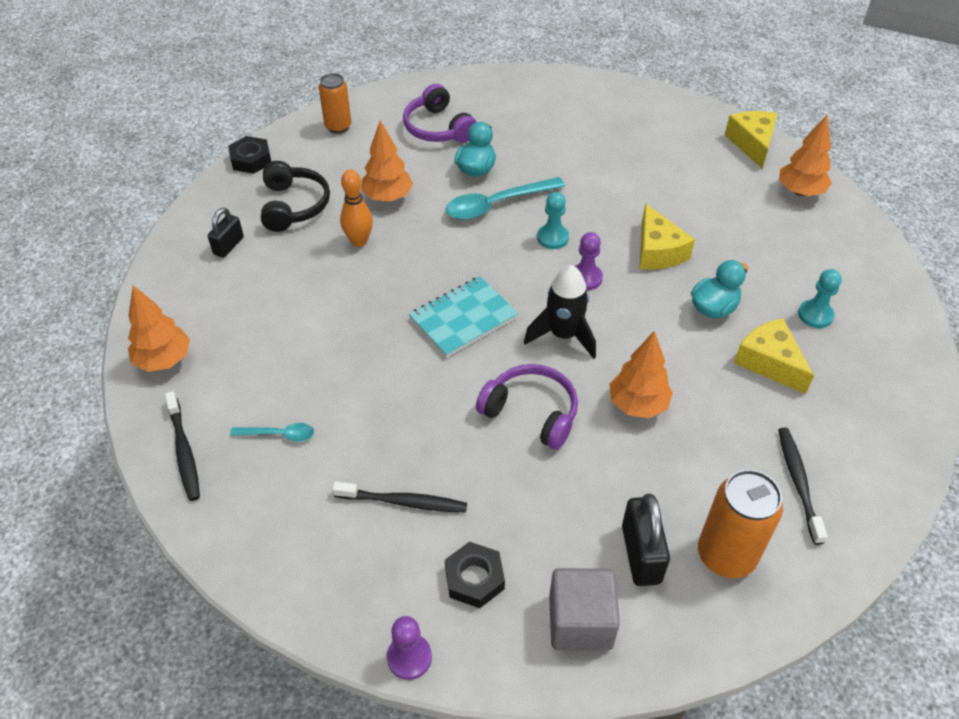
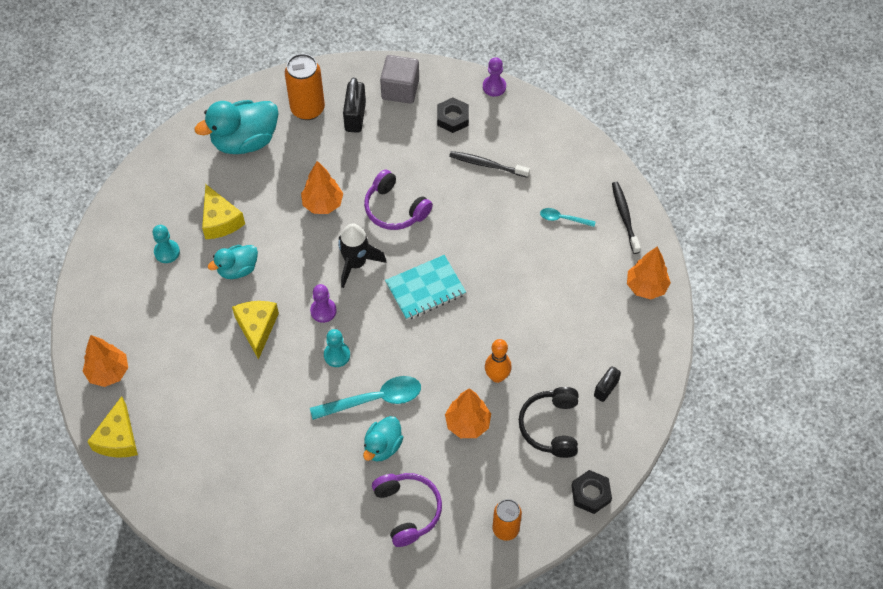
camera: 170 degrees left, 10 degrees up
(798, 482) = (245, 141): black toothbrush -> turquoise duck

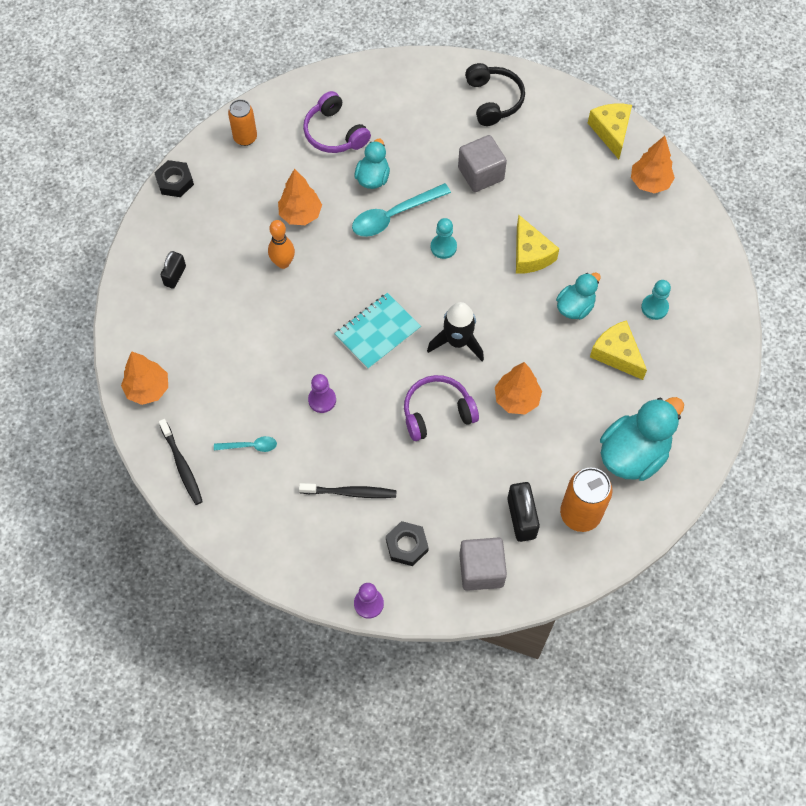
camera: 165 degrees right, 5 degrees up
(271, 423) = (481, 174): none -> grey cube
(323, 311) = (472, 286): purple pawn -> purple pawn (322, 400)
(394, 209) = (437, 412): purple headphones -> purple headphones turned 45 degrees counterclockwise
(551, 426) = (222, 230): black headphones -> black headphones (493, 100)

